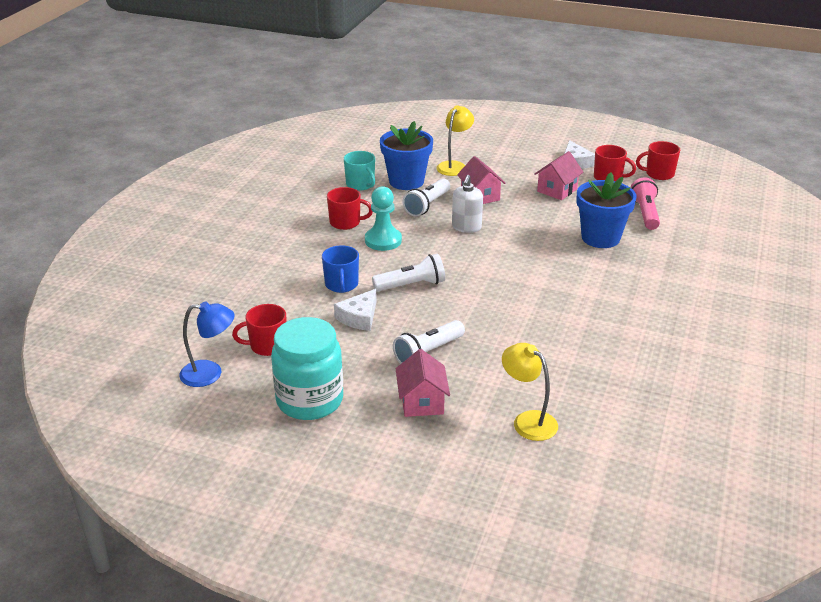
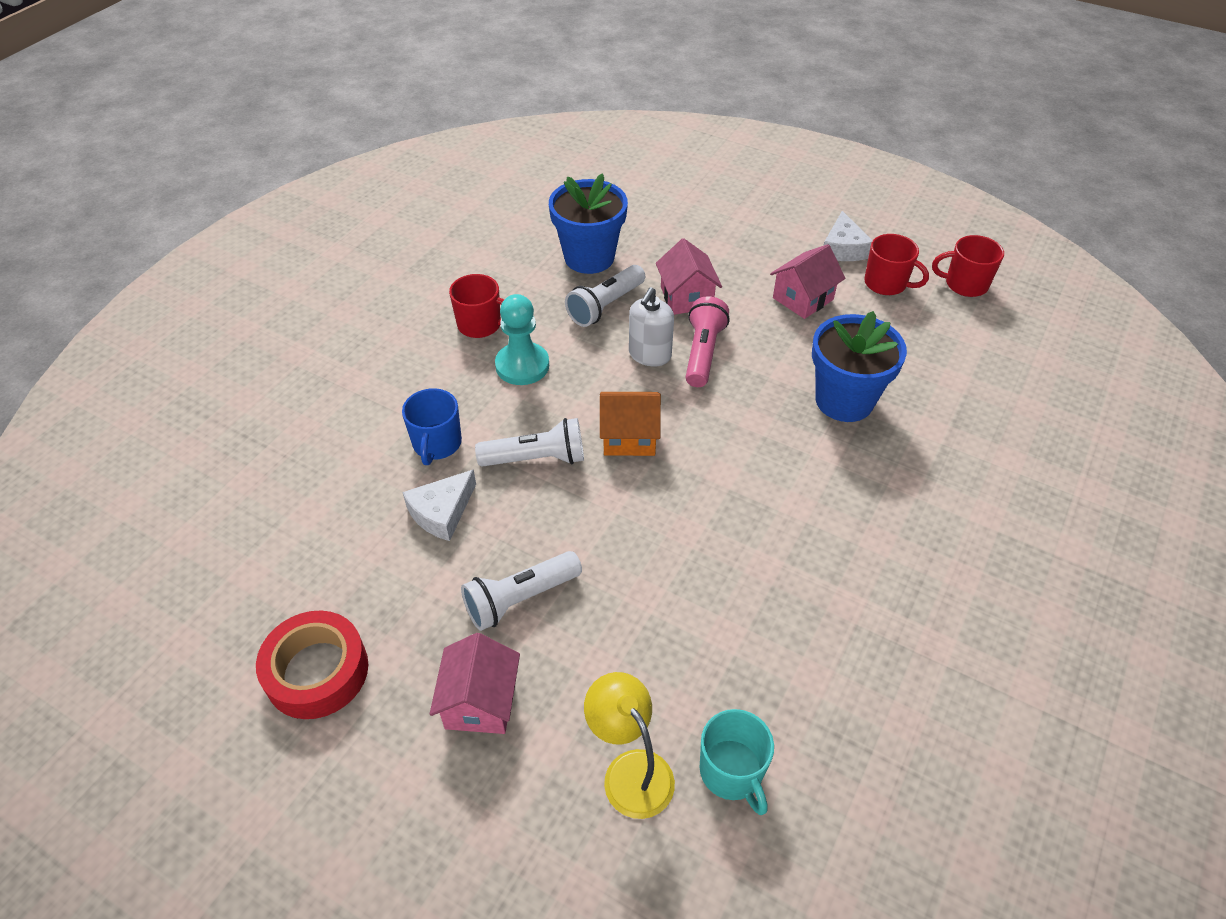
camera: 10 degrees right, 15 degrees up
(210, 373) = (195, 593): blue lamp -> none
(267, 346) = (293, 550): red mug -> none
(310, 400) = (317, 671): turquoise jar -> red tape
(360, 184) = (523, 256): turquoise mug -> turquoise mug (732, 772)
(454, 166) = (666, 236): yellow lamp -> none
(468, 269) = (629, 437): none -> orange house
(645, 213) = (925, 360): pink flashlight -> pink flashlight (702, 353)

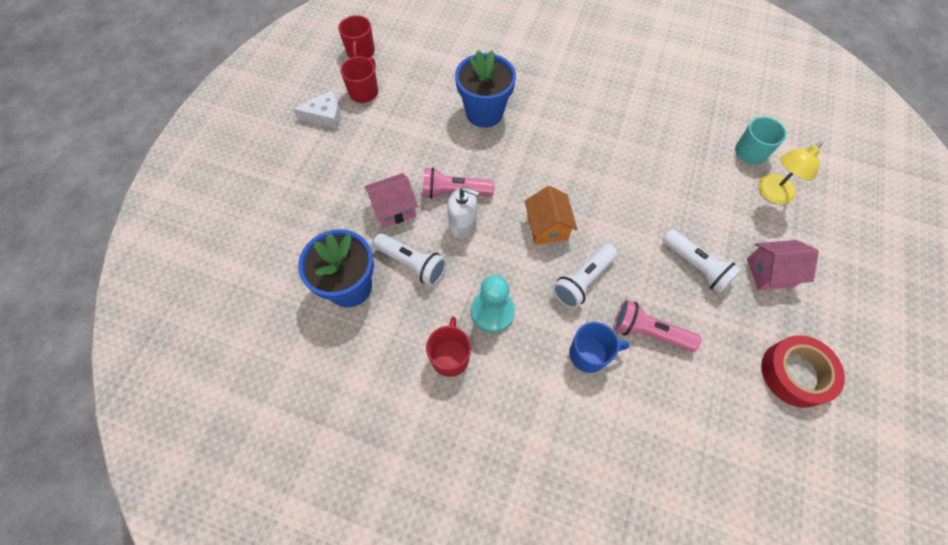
camera: 100 degrees left, 15 degrees up
(442, 512) = (649, 332): white cheese -> pink flashlight
(536, 458) = (583, 281): white flashlight -> white flashlight turned 120 degrees counterclockwise
(803, 299) = (386, 137): pink house -> none

